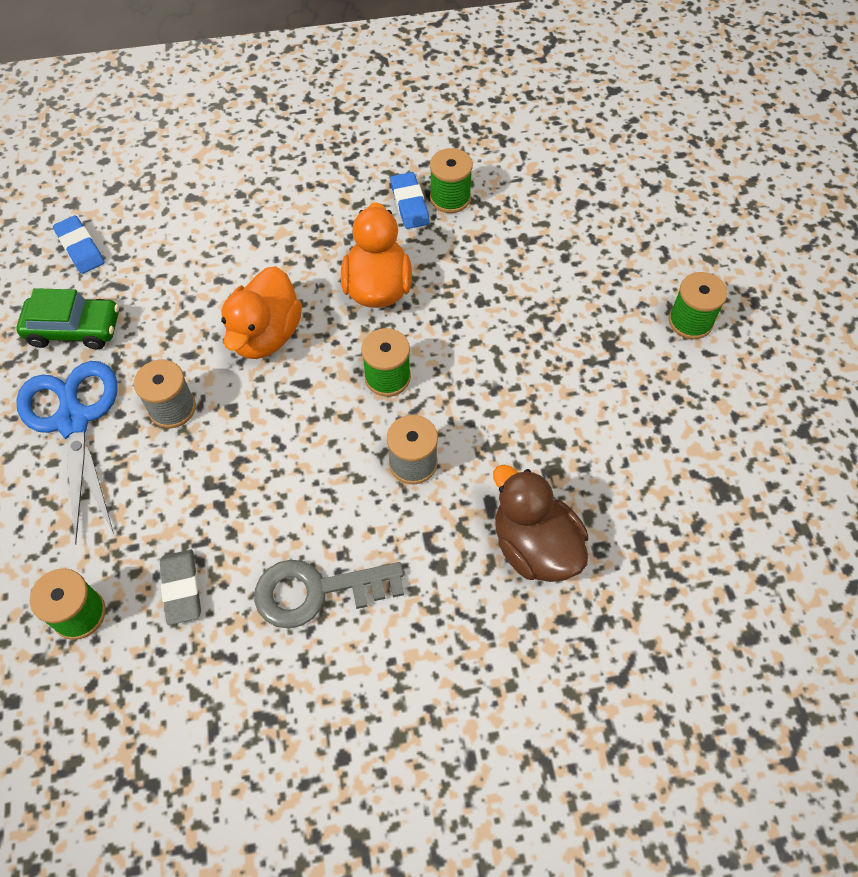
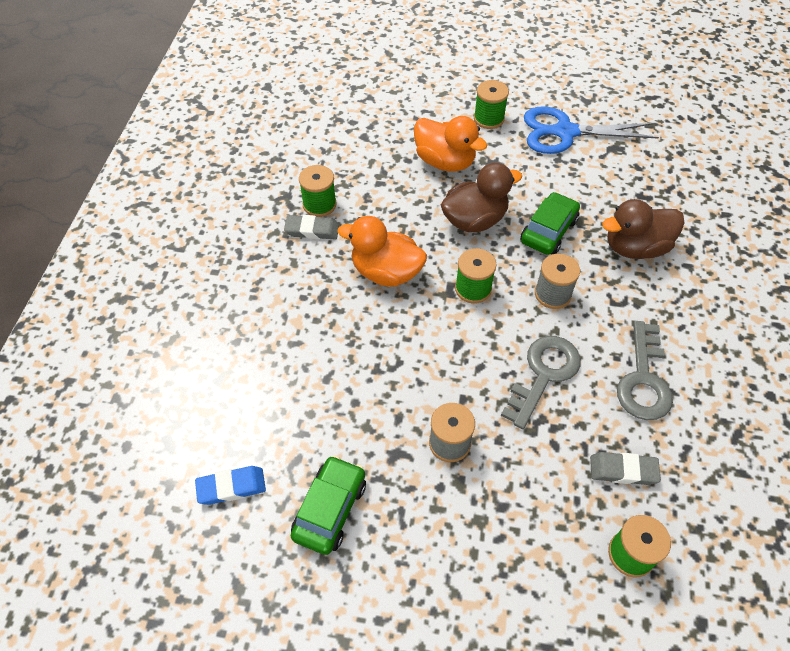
camera: 70 degrees left, 5 degrees down
(73, 421) = (435, 527): blue scissors -> blue scissors (565, 132)
(265, 335) = (401, 358): orange duck -> orange duck (445, 161)
(288, 478) = (543, 374): none -> grey key
(409, 204) = (312, 230): blue eraser -> grey eraser
(497, 352) = (474, 220): none -> brown duck
(517, 436) = (548, 231): none -> green car

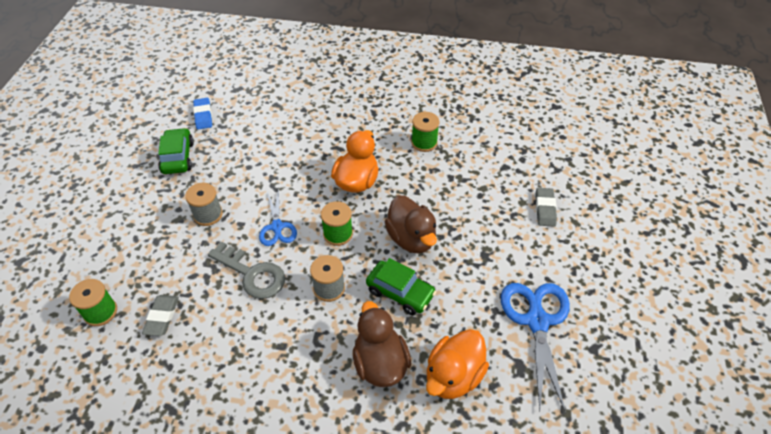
camera: 90 degrees right, 5 degrees down
(312, 230) = (398, 140): grey eraser -> grey eraser (545, 209)
(330, 509) = (178, 157): green car -> green car turned 120 degrees counterclockwise
(445, 161) = (481, 220): orange duck -> orange duck (453, 376)
(466, 354) = (277, 227): none -> blue scissors
(488, 119) = (545, 256): green spool -> none
(643, 379) = (236, 345): grey key -> none

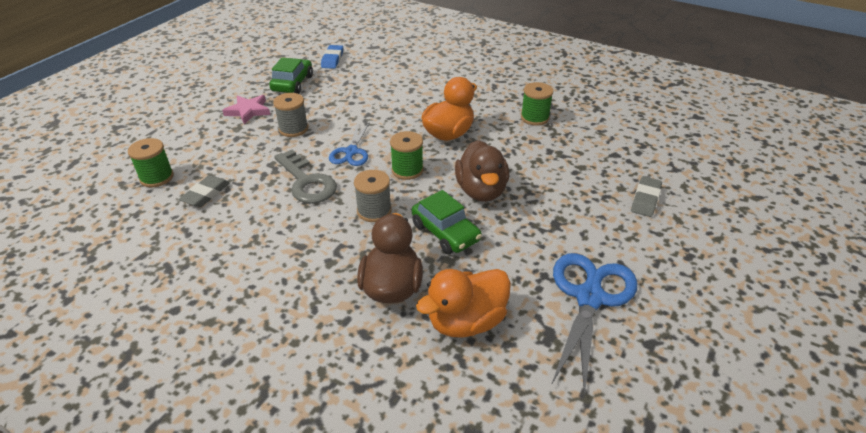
camera: 20 degrees right, 10 degrees down
(150, 204) = (248, 111): none -> pink star

